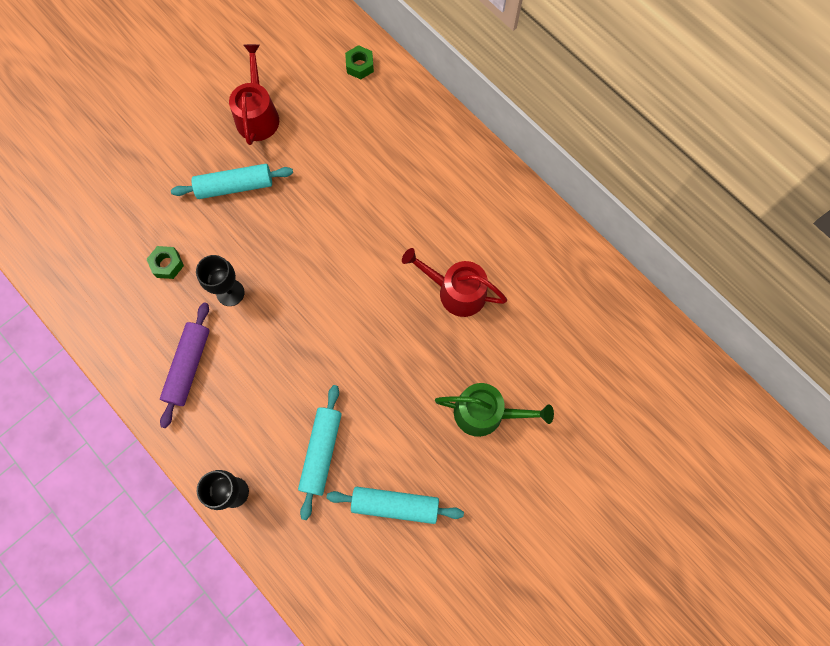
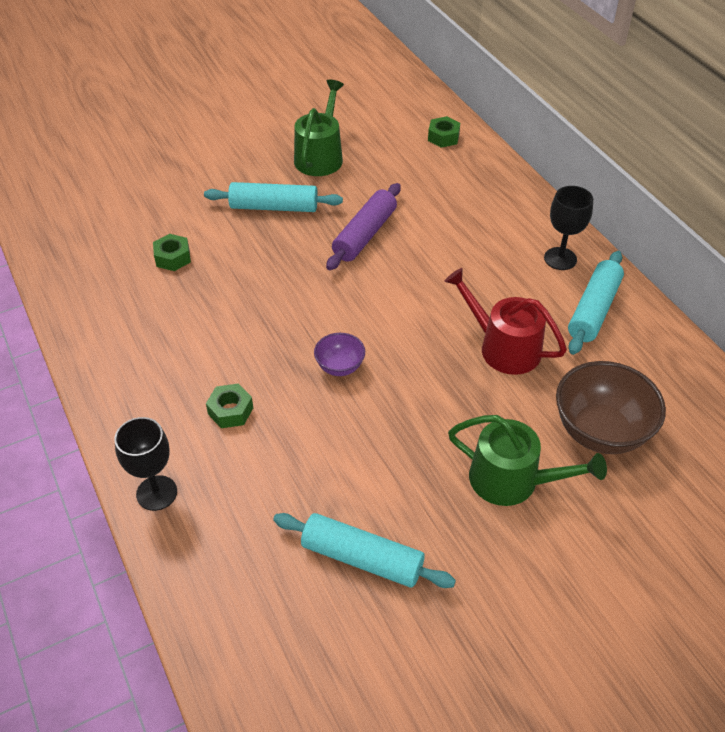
camera: 15 degrees right, 25 degrees down
(188, 366) = (156, 353): purple rolling pin -> purple rolling pin (364, 235)
(230, 293) = (232, 295): black goblet -> black goblet (560, 259)
(257, 115) = (320, 156): red watering can -> green watering can
(264, 406) = (230, 411): none -> green nut
(321, 452) = (284, 475): turquoise rolling pin -> turquoise rolling pin (593, 310)
(336, 343) = (340, 367): none -> purple bowl
(540, 353) = (600, 431): none -> brown bowl

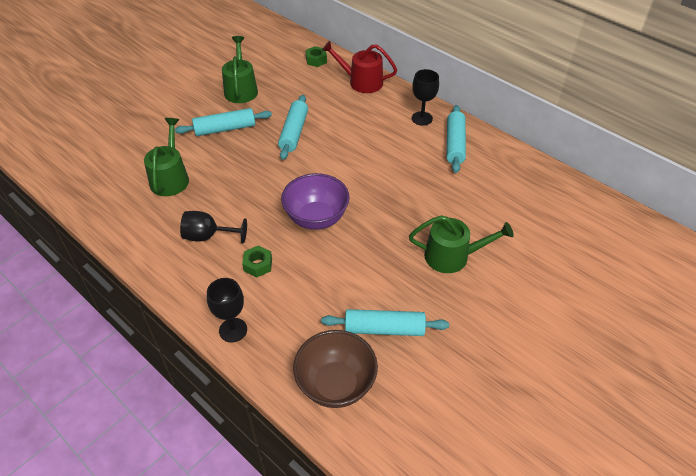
camera: 20 degrees left, 0 degrees up
(173, 258) = (170, 178): green nut -> green watering can
(184, 352) = (208, 236): none -> black goblet
(340, 367) = (316, 218): purple bowl -> purple bowl, size x1.93
(364, 235) = (294, 132): purple rolling pin -> turquoise rolling pin
(503, 347) = (412, 179): red watering can -> red watering can (361, 82)
(600, 431) = (490, 213): brown bowl -> brown bowl (336, 384)

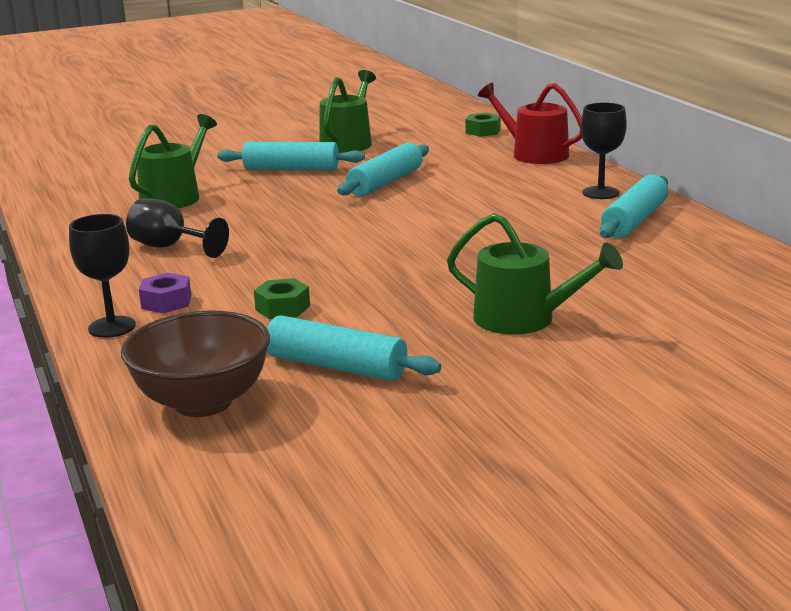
camera: 25 degrees right, 25 degrees down
(247, 295) = (166, 302): none -> purple nut
(258, 265) = (210, 280): green nut -> green nut (283, 308)
(316, 218) = (339, 254): purple bowl -> none

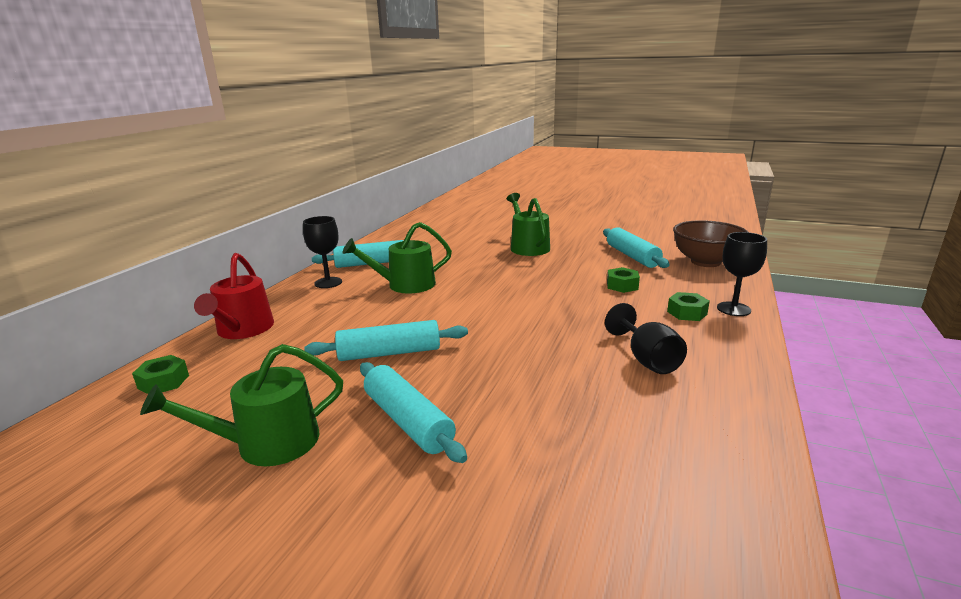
camera: 135 degrees left, 0 degrees up
(166, 302) = (687, 313): purple nut -> green nut
(175, 197) = (577, 437): green watering can -> green watering can (405, 285)

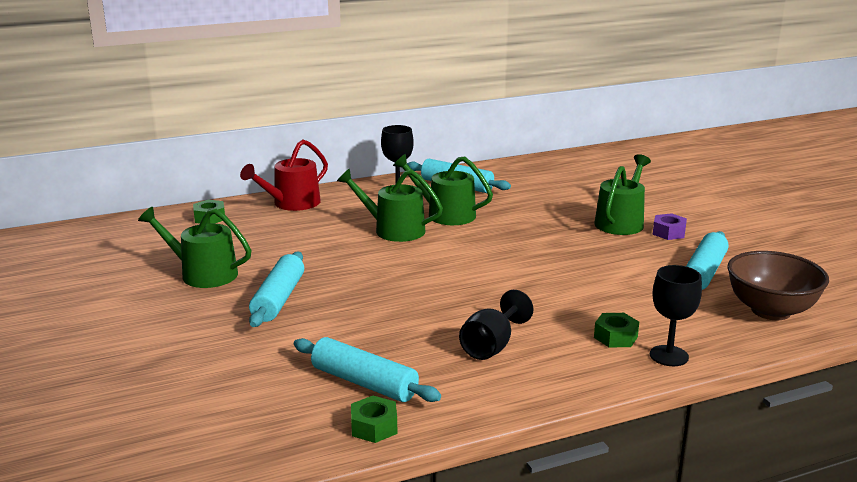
camera: 45 degrees right, 0 degrees up
(388, 312) = (393, 230): none -> green watering can
(389, 353) = (341, 257): turquoise rolling pin -> turquoise rolling pin (364, 383)
(565, 243) = (668, 232): none -> purple nut
(622, 285) = (618, 291): green nut -> green nut (374, 427)

